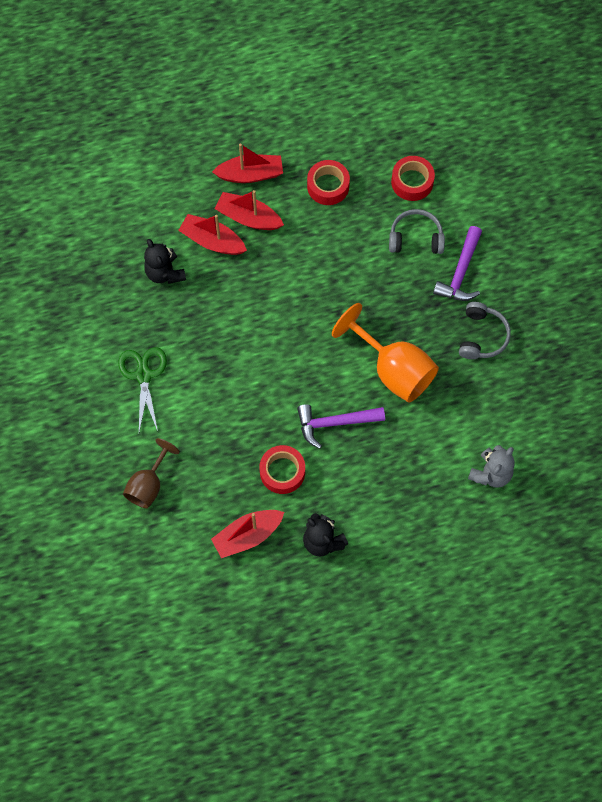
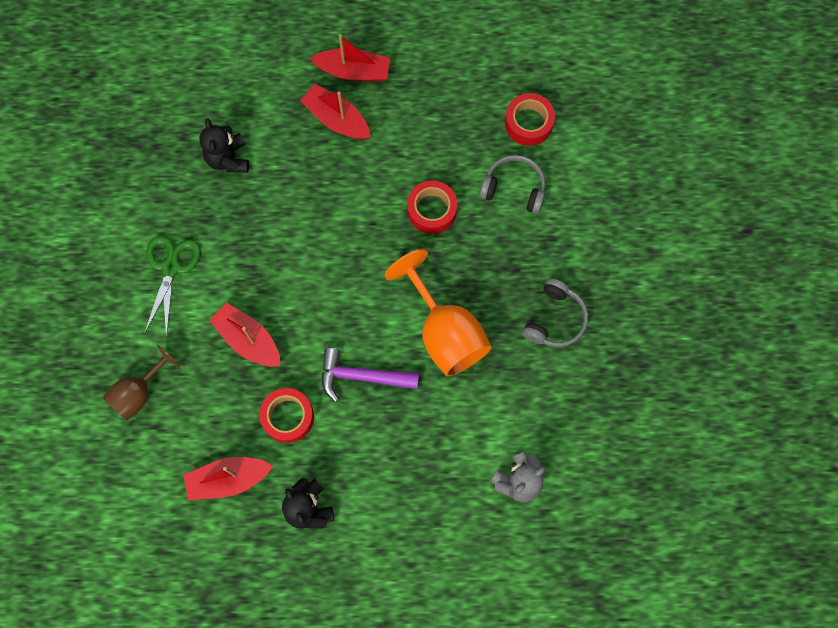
camera: 15 degrees right, 5 degrees up
(212, 241) = (290, 136): red boat -> red boat (248, 339)
(328, 186) = (434, 105): red tape -> red tape (432, 210)
(460, 272) = (552, 240): purple hammer -> none

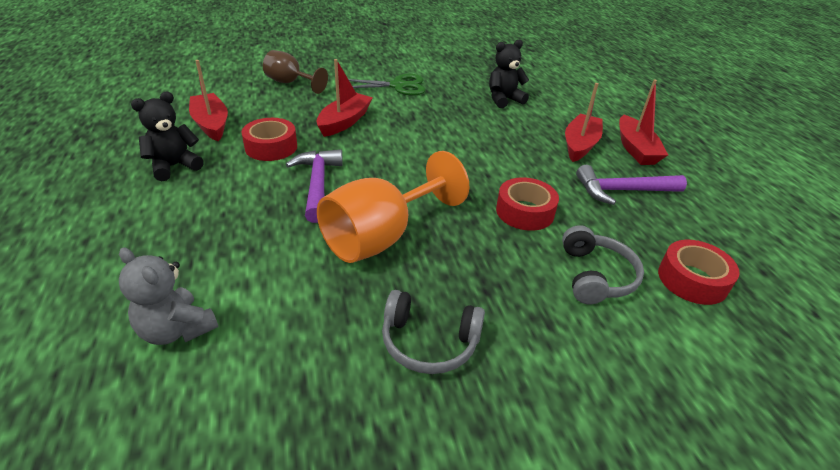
camera: 75 degrees right, 35 degrees down
(417, 117) = (622, 191): none -> purple hammer

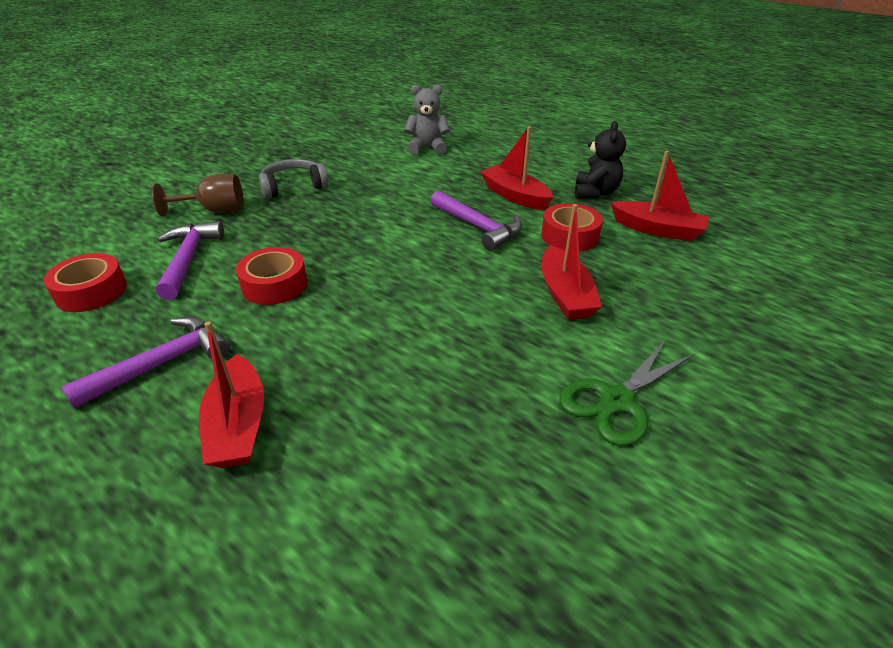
camera: 145 degrees right, 0 degrees up
(290, 83) = (727, 316): brown goblet -> brown goblet (214, 211)
(381, 237) = (379, 217): orange goblet -> none
(504, 100) = (428, 479): black teddy bear -> none
(595, 276) = (188, 259): grey headphones -> purple hammer
(635, 149) = (135, 470): red boat -> red boat (515, 196)

